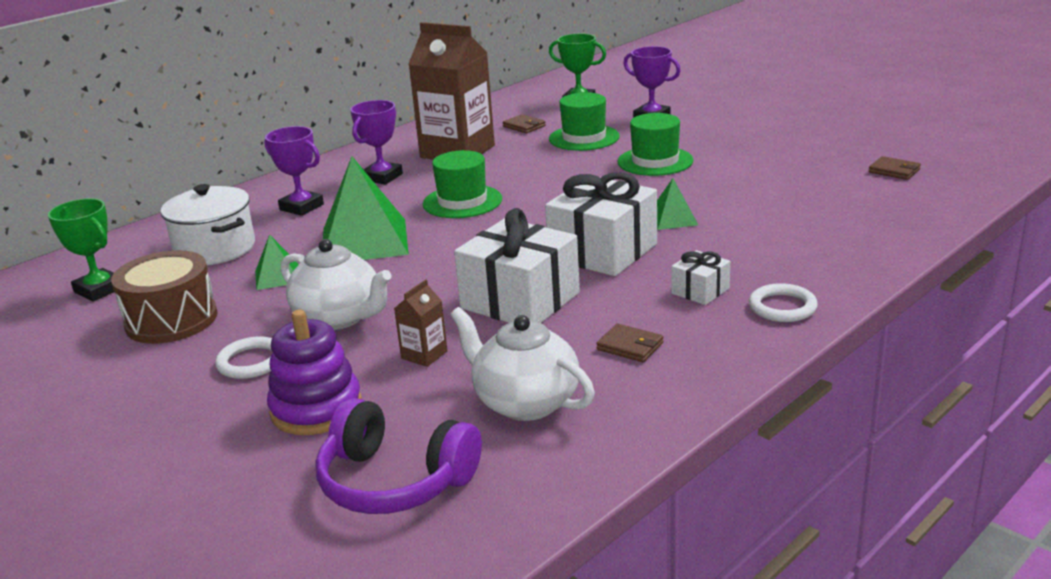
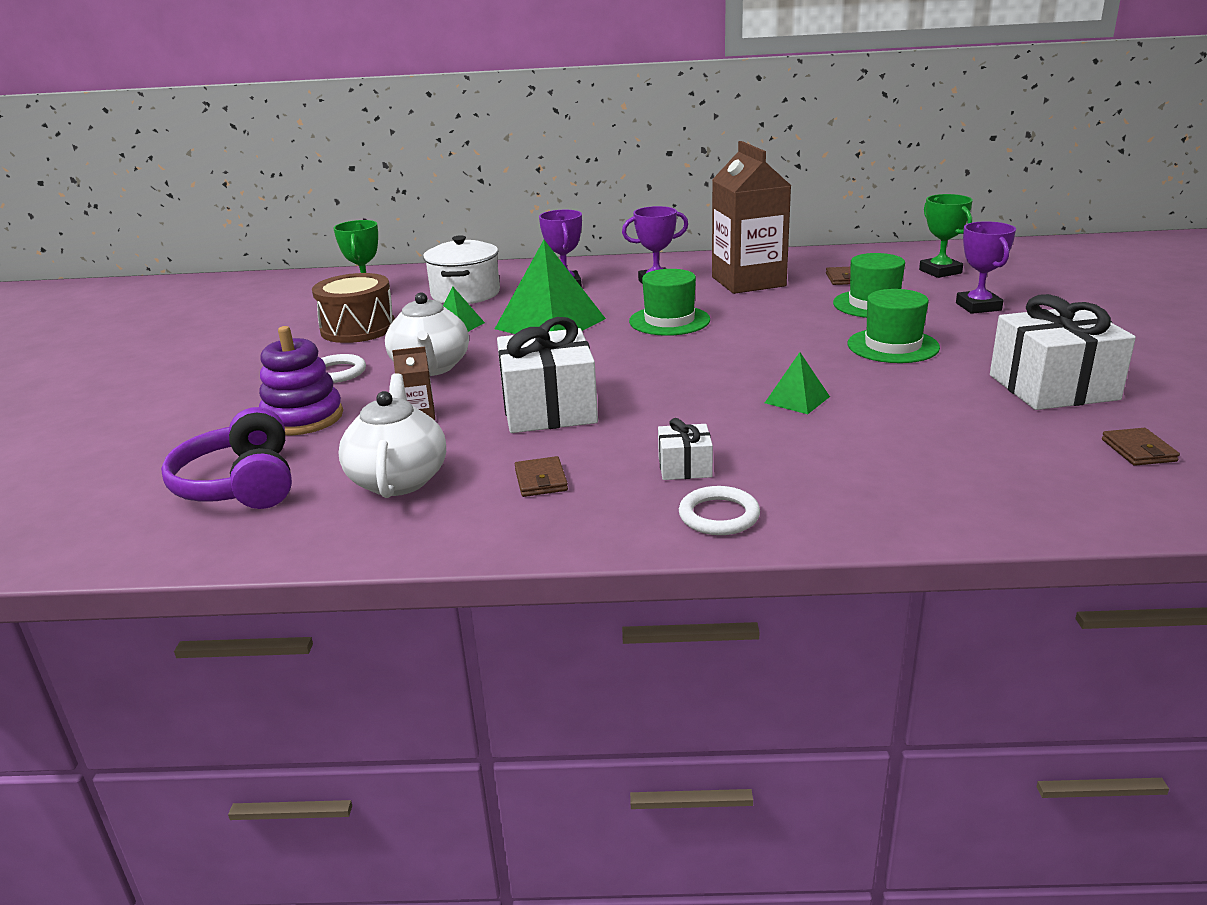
camera: 45 degrees right, 0 degrees up
(603, 251) = (683, 400): white gift -> white gift (1053, 387)

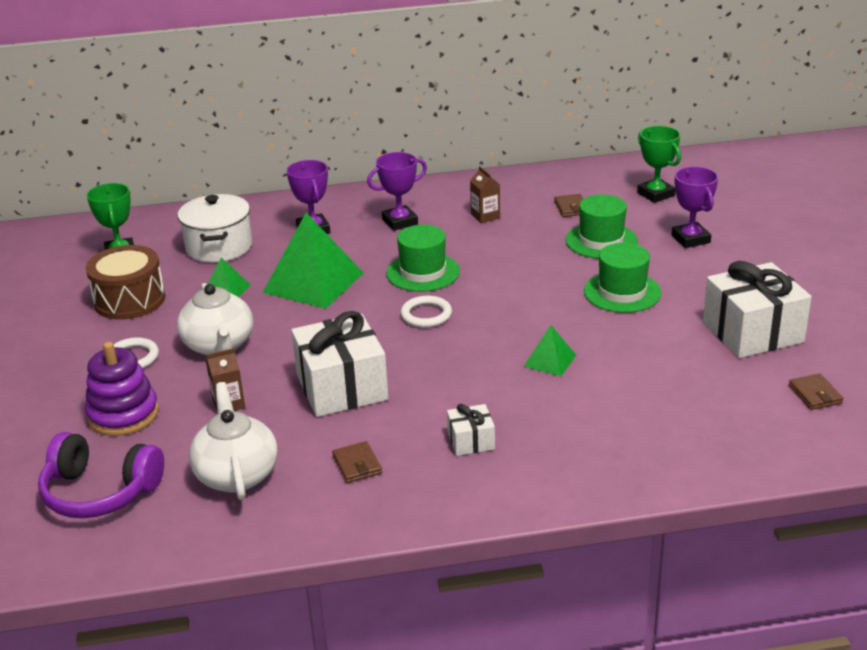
camera: 10 degrees left, 5 degrees up
(240, 484) = (100, 492): purple headphones -> purple headphones turned 45 degrees counterclockwise
(719, 515) = (507, 487): white ring -> white ring (426, 315)
(748, 281) = (485, 216): brown carton -> brown carton, size x0.41

